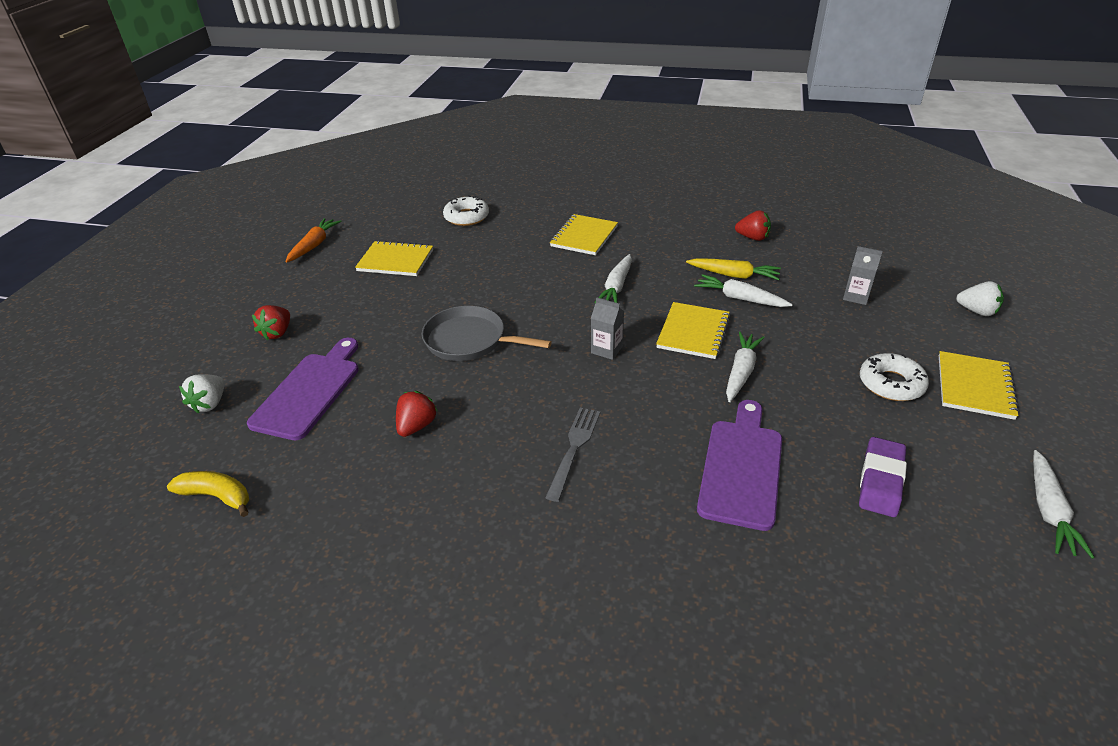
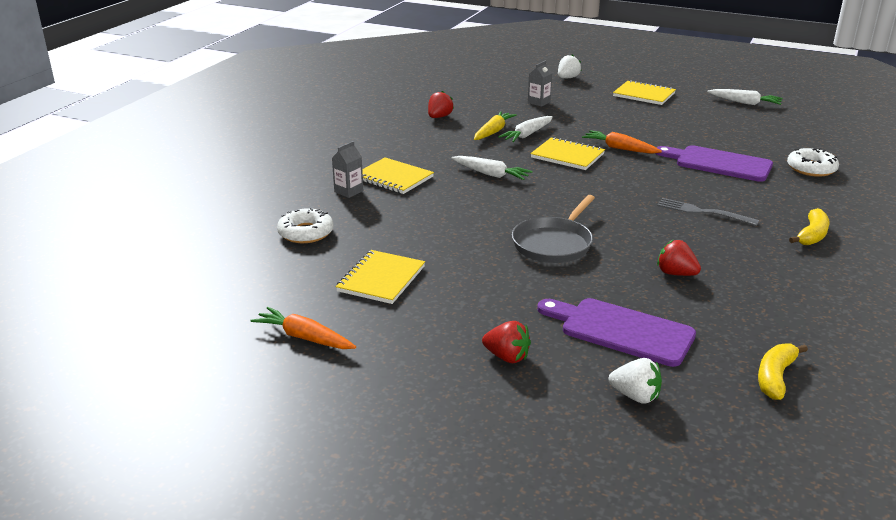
camera: 80 degrees left, 10 degrees down
(533, 558) = (812, 235): none -> yellow banana
(606, 349) = (582, 188): grey carton -> grey carton (348, 191)
(741, 372) = (620, 148): white carrot -> orange carrot
(880, 481) = (727, 131): purple eraser -> none
(891, 384) = (638, 112): white donut -> white donut (811, 168)

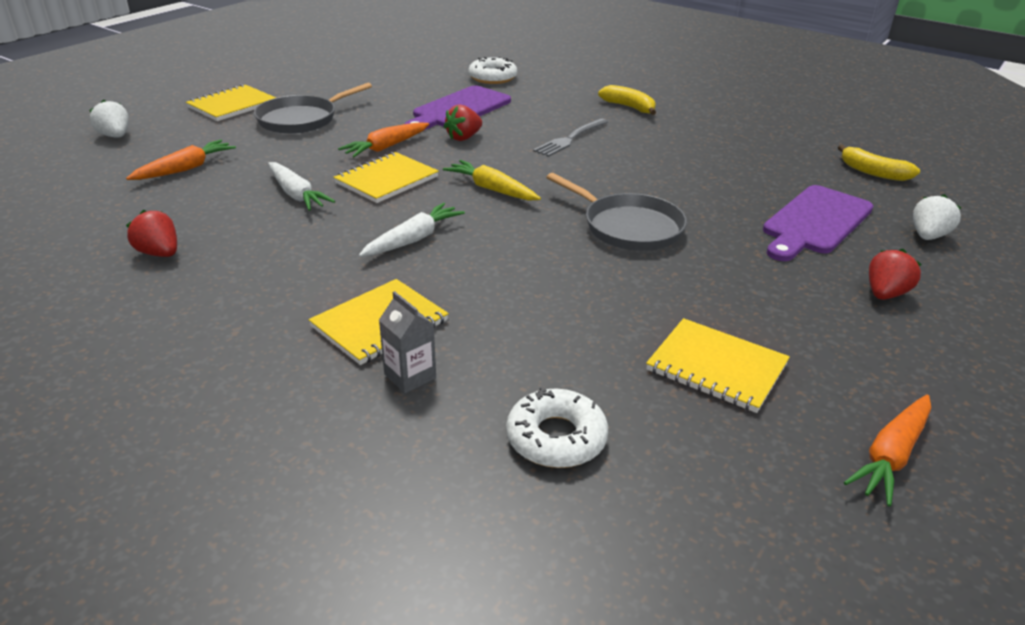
camera: 80 degrees left, 5 degrees up
(493, 132) = (263, 217): yellow carrot -> yellow carrot (492, 189)
(539, 102) = (185, 169): grey carton -> orange carrot
(641, 117) = (301, 119): none -> grey pan
(676, 273) = (700, 176): red strawberry -> red strawberry (463, 137)
(745, 103) = (310, 67): white carrot -> none

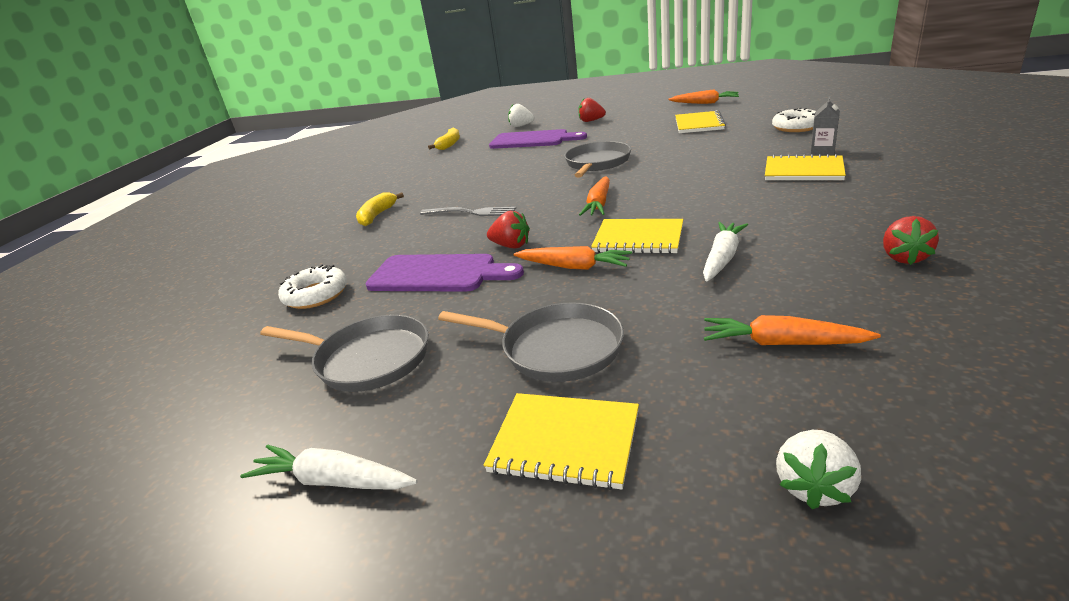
camera: 110 degrees left, 5 degrees down
(381, 82) = (368, 359): none -> grey pan
(413, 239) = (708, 197): white carrot -> white carrot (333, 481)
(492, 189) = (598, 204): yellow carrot -> orange carrot

